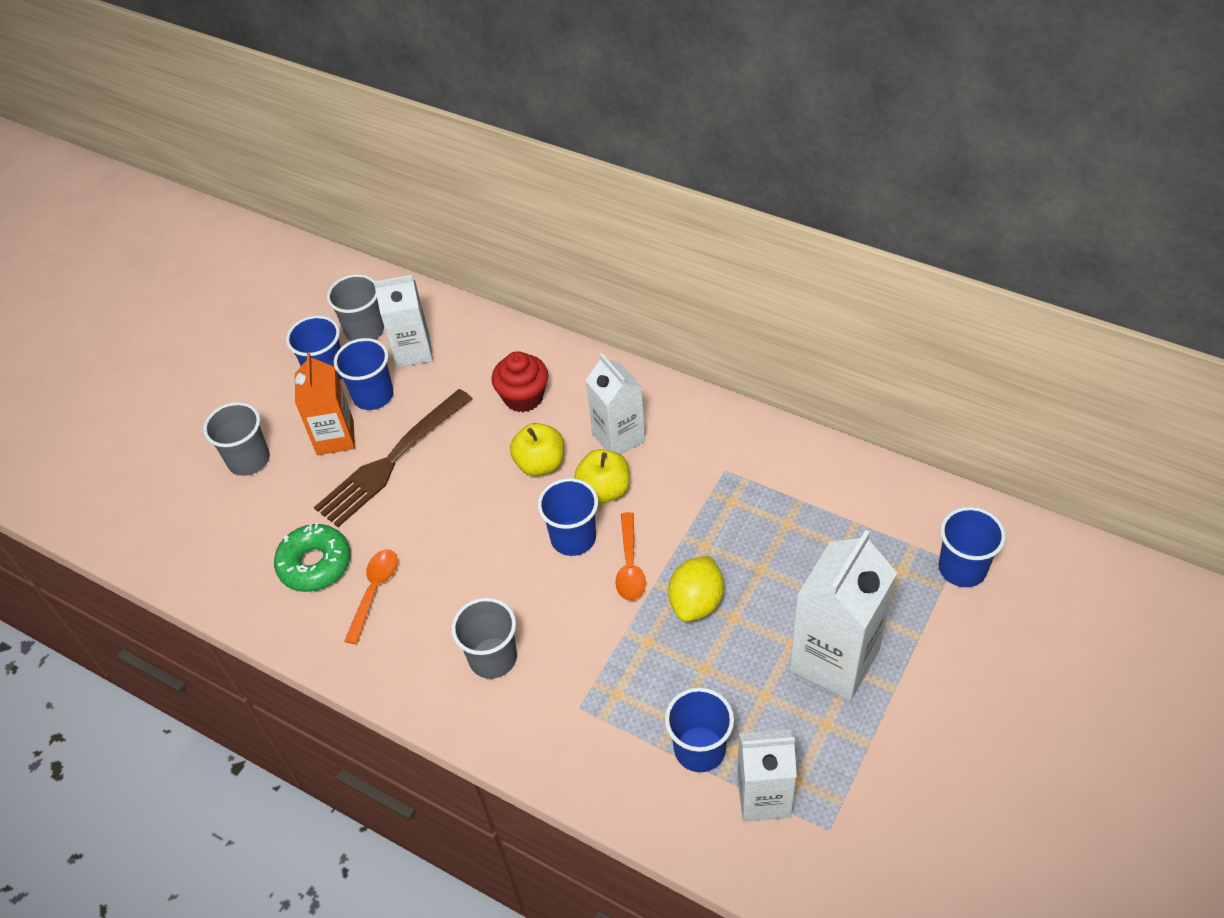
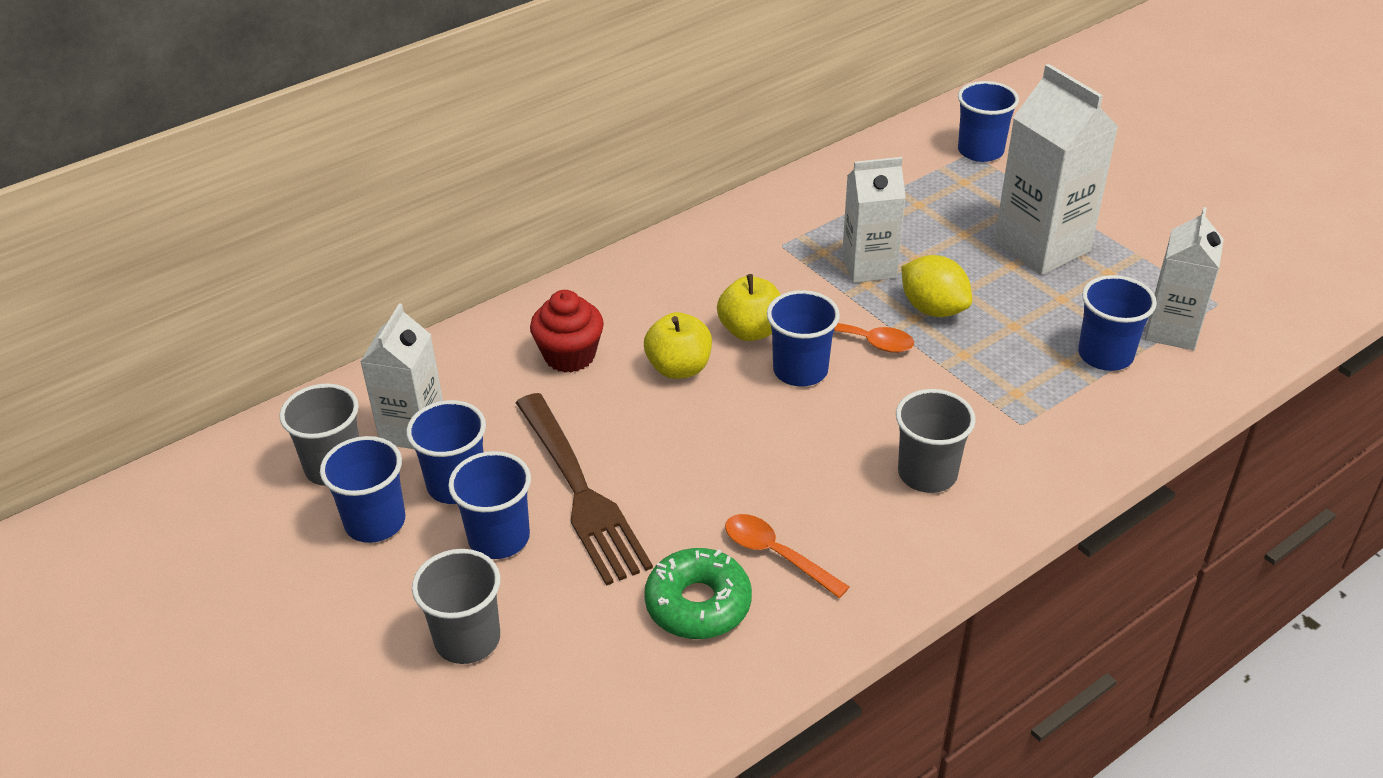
camera: 70 degrees left, 10 degrees down
(335, 437) = (499, 538): orange carton -> blue cup
(618, 437) = (685, 301): white carton -> white carton (869, 267)

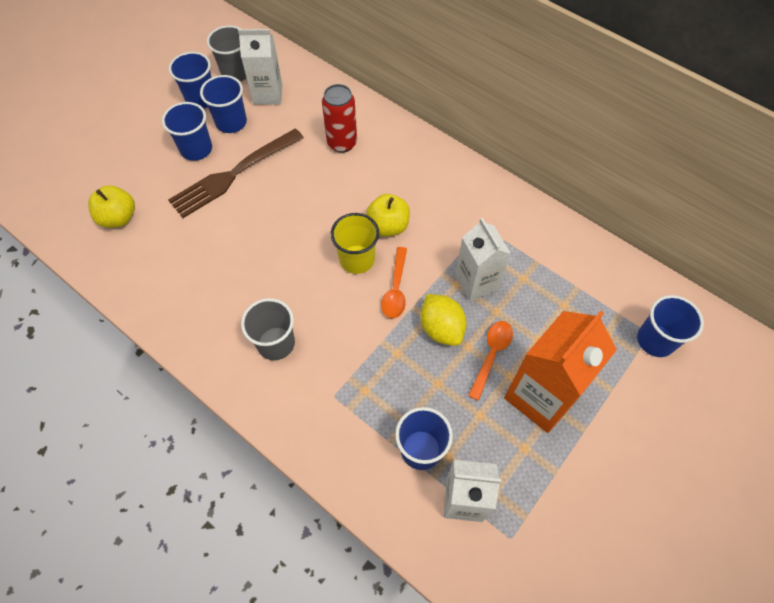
camera: 75 degrees right, 20 degrees up
(467, 639) = (129, 155): grey cup -> none
(569, 356) = (342, 143): red cupcake -> red can
(679, 368) = (344, 197): yellow apple -> yellow apple (118, 218)
(698, 604) = (159, 243): green donut -> none
(776, 555) = (198, 273): orange spoon -> orange spoon (491, 355)
(800, 370) = (357, 259): blue cup -> yellow cup
(933, 309) = (441, 328): yellow lemon -> yellow lemon turned 60 degrees counterclockwise
(1042, 246) = (541, 396): white carton -> orange carton

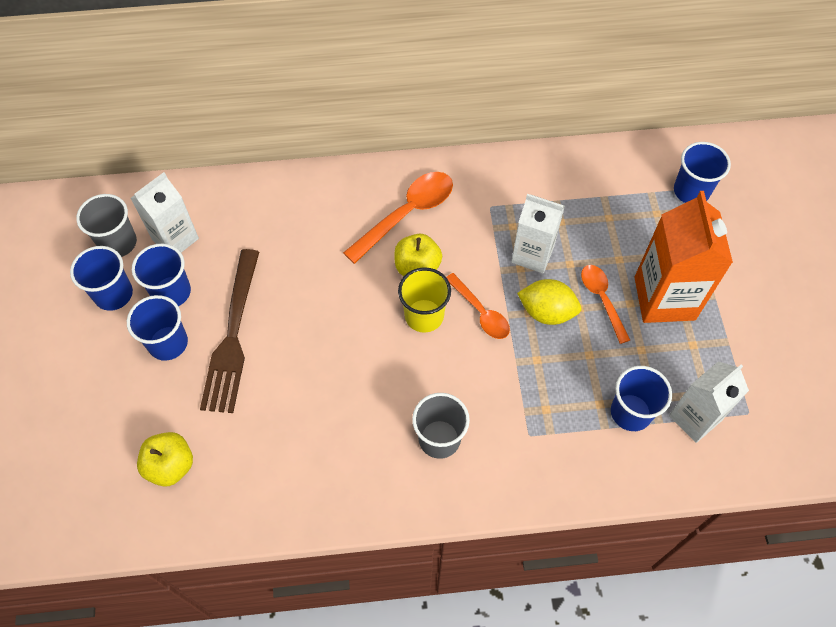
camera: 45 degrees left, 0 degrees up
(342, 143) = (297, 229): red can -> none
(420, 187) = (406, 214): none -> orange spoon

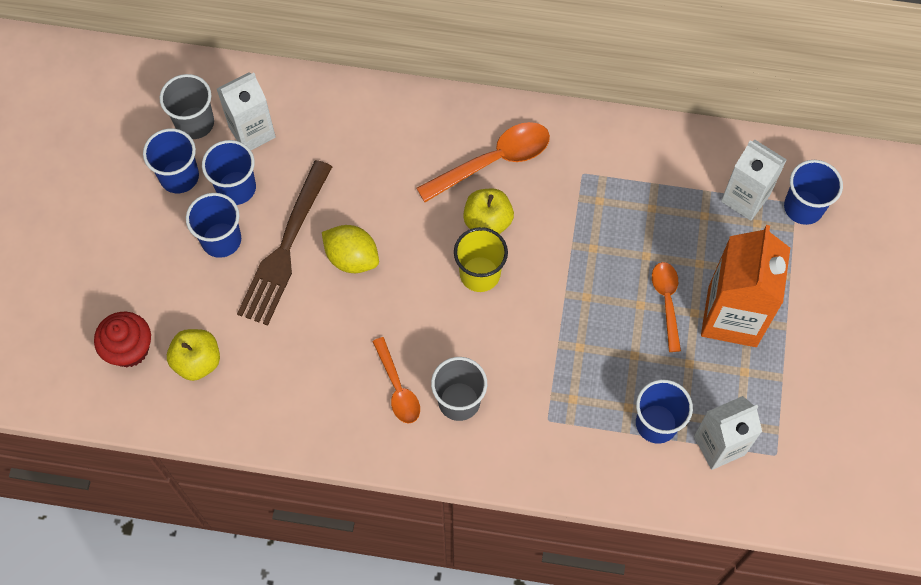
camera: 15 degrees right, 5 degrees up
(98, 471) = (129, 349): none -> red cupcake
(480, 312) = (538, 284): orange spoon -> orange spoon (397, 388)
(532, 254) = (610, 236): white carton -> white carton (745, 198)
(547, 312) = (605, 300): yellow lemon -> yellow lemon (352, 258)

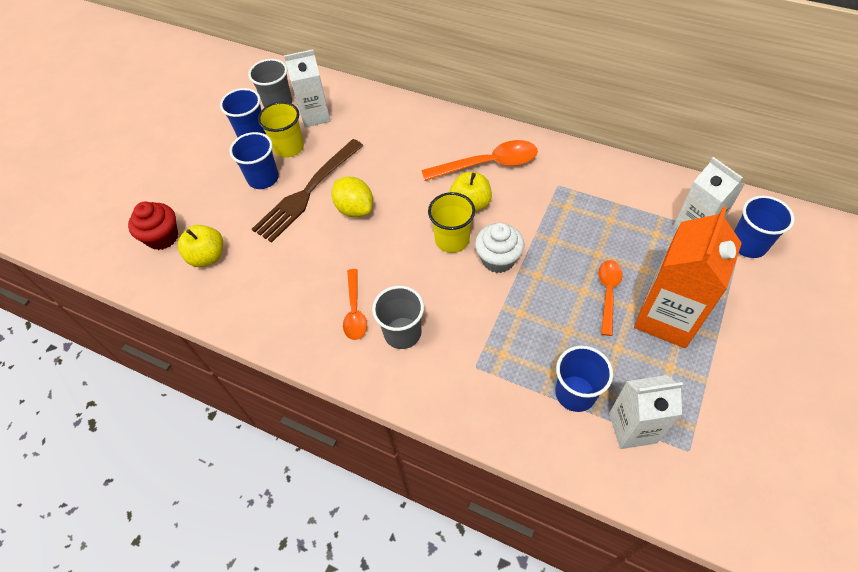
camera: 20 degrees right, 10 degrees down
(236, 188) = (289, 147): blue cup -> yellow cup
(538, 287) = (498, 259): none -> white cupcake

